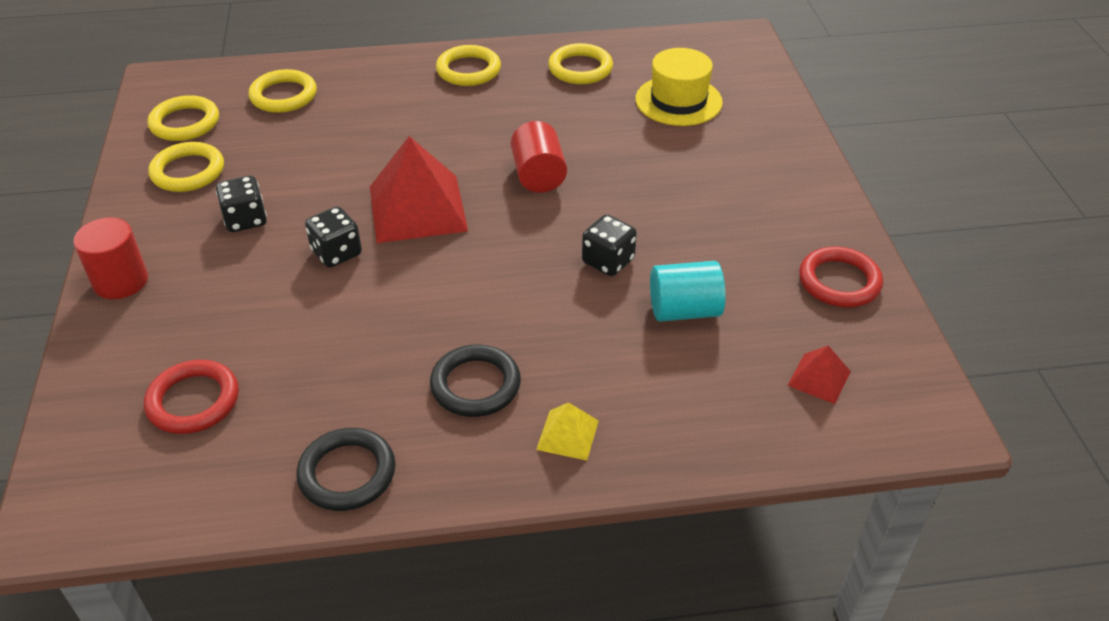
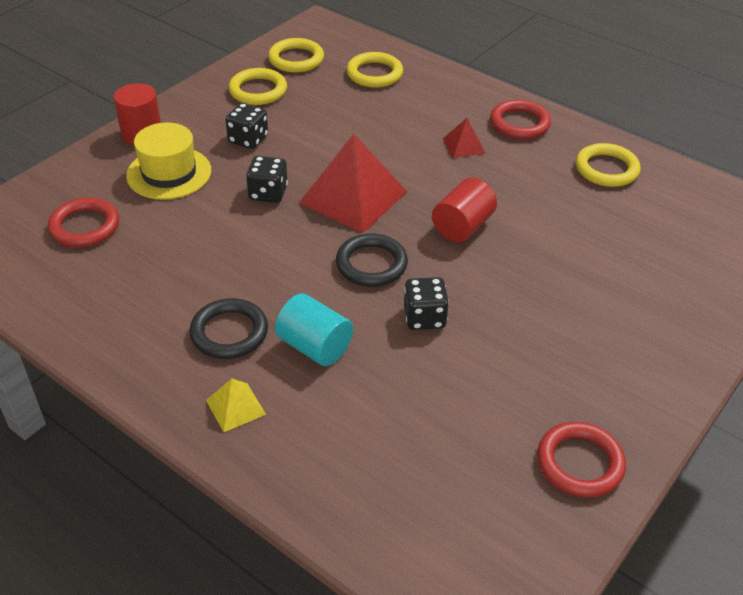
camera: 45 degrees right, 0 degrees up
(347, 473) = (96, 327): black ring -> black ring (371, 264)
(468, 70) = (519, 123): yellow ring -> red ring
(678, 101) = (652, 239): yellow hat -> yellow hat (169, 173)
(684, 310) = (427, 390): turquoise cylinder -> turquoise cylinder (314, 346)
(819, 378) = (454, 516): red pyramid -> red pyramid (464, 145)

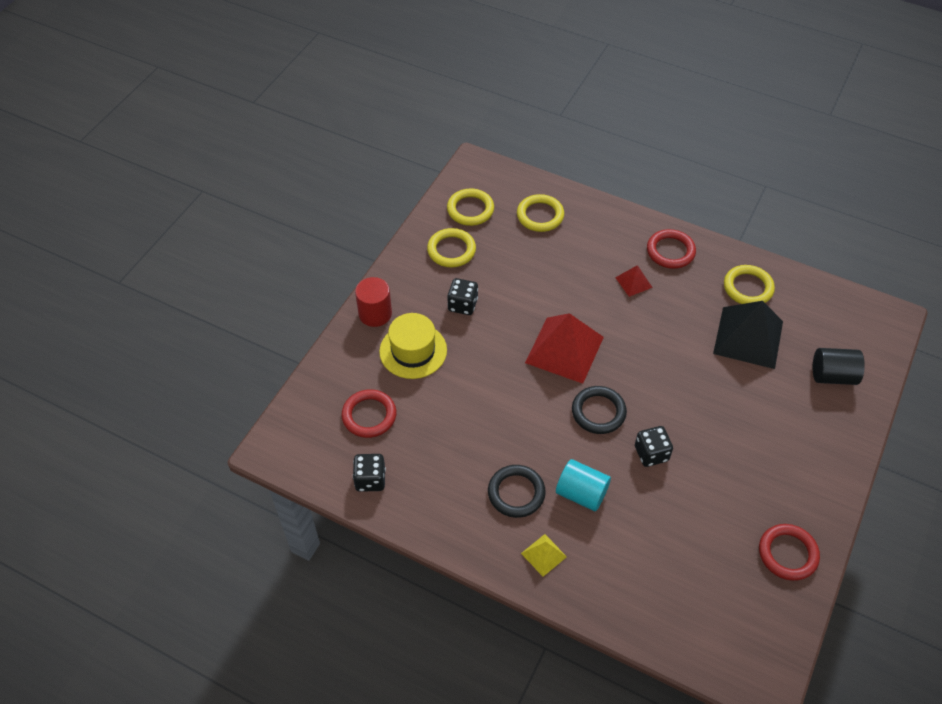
camera: 10 degrees left, 10 degrees up
(268, 193) = (498, 357): black dice -> black dice (370, 480)
(462, 227) = (655, 364): red cylinder -> none
(593, 216) = (748, 337): none -> black pyramid
(696, 271) = (832, 375): none -> black cylinder

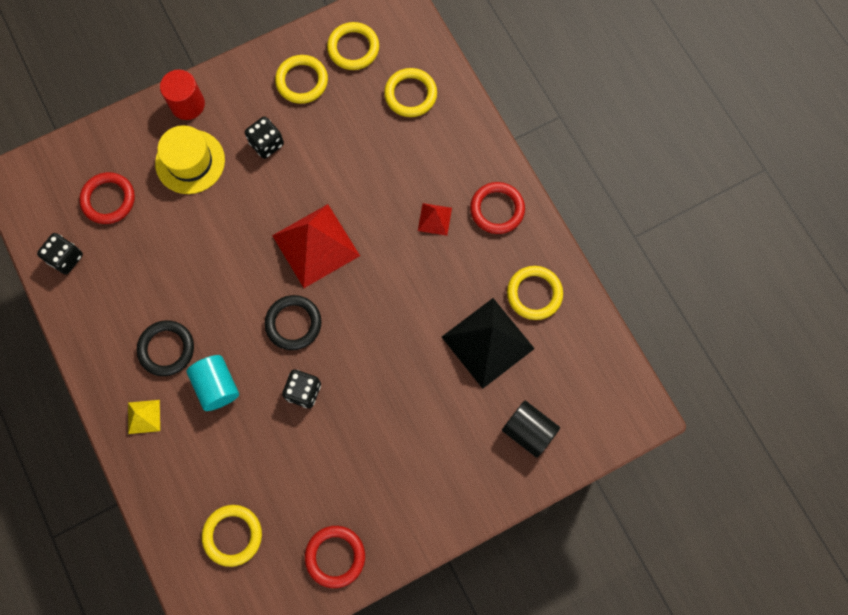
camera: 35 degrees right, 20 degrees up
(697, 594) = (232, 535): none -> yellow ring

